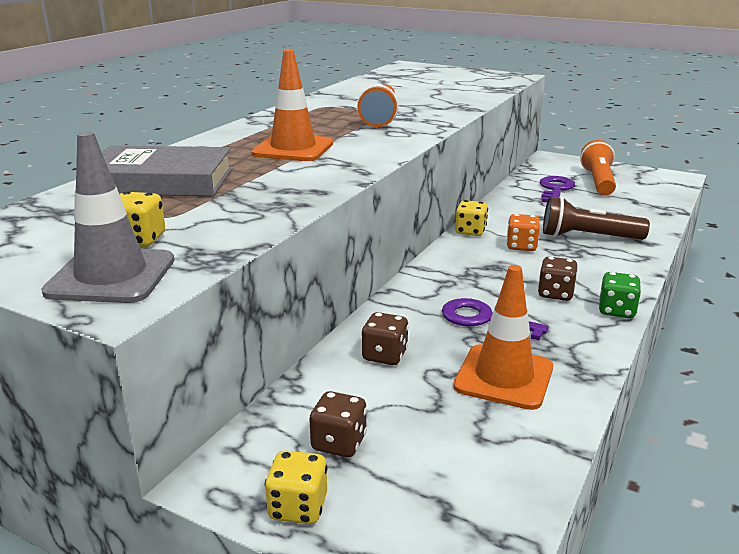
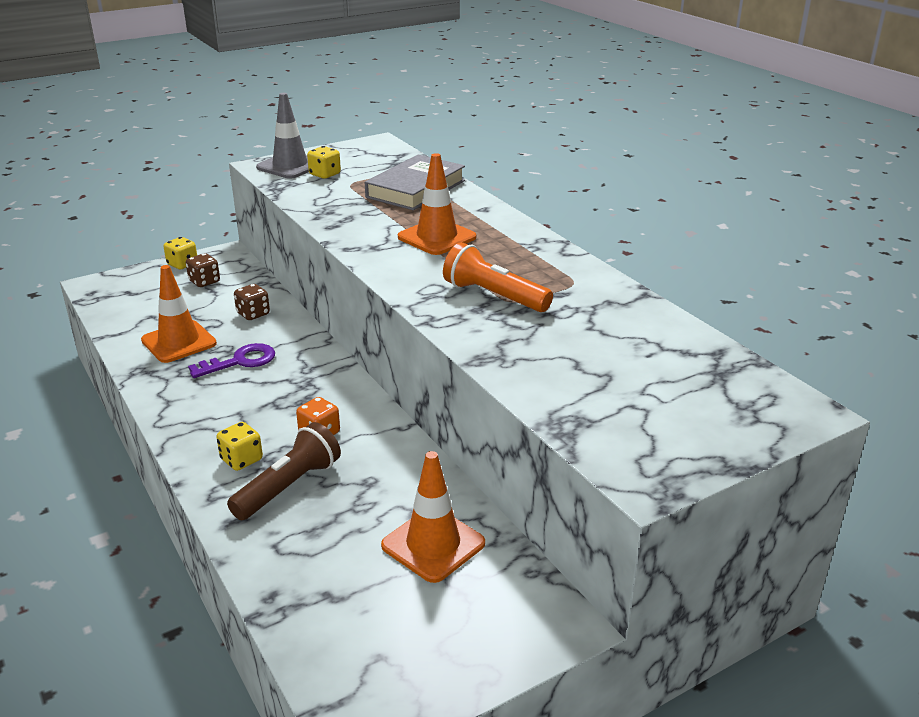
camera: 120 degrees right, 5 degrees up
(470, 231) = (382, 419): yellow dice -> yellow dice (241, 460)
(555, 189) = (433, 544): purple key -> orange traffic cone
(555, 294) = (227, 408): brown dice -> none
(598, 182) = (422, 607): orange flashlight -> none
(616, 311) = (170, 423): green dice -> none

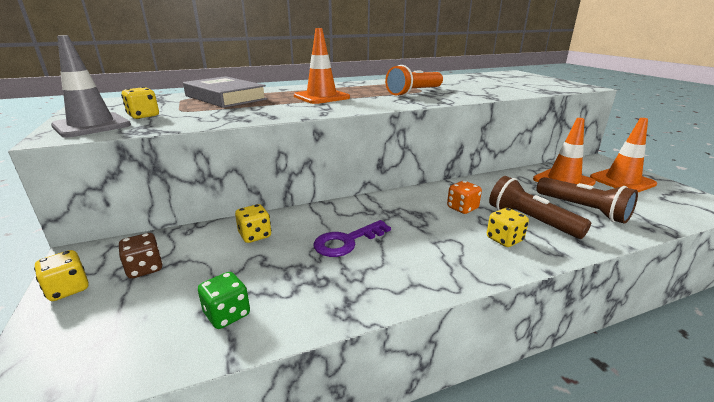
camera: 80 degrees left, 5 degrees down
(144, 326) = (227, 314): none -> green dice
(179, 342) = (288, 282): orange traffic cone -> orange traffic cone (622, 181)
(240, 361) = (346, 242): purple key -> purple key turned 105 degrees counterclockwise
(253, 314) = (255, 235): brown dice -> yellow dice
(325, 542) = (582, 209): none -> brown flashlight

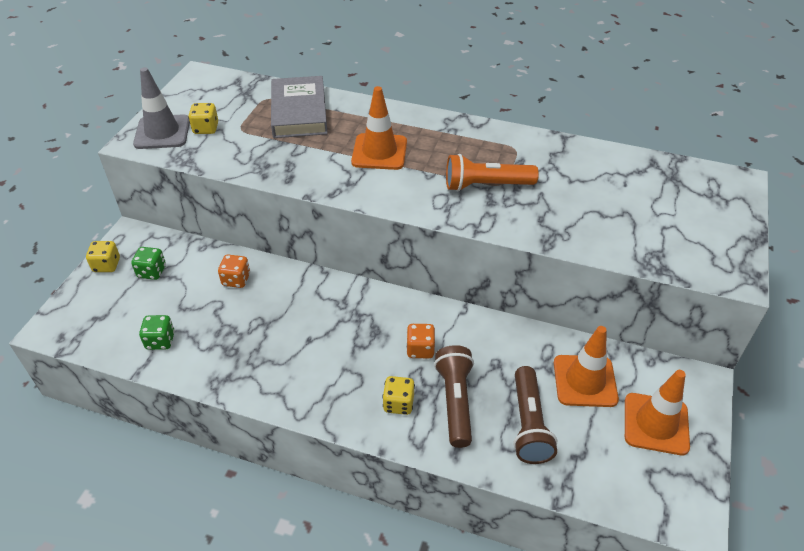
camera: 40 degrees right, 20 degrees up
(145, 268) = (152, 272): brown dice -> green dice
(255, 235) = (236, 280): yellow dice -> orange dice
(346, 242) = (285, 326): purple key -> none

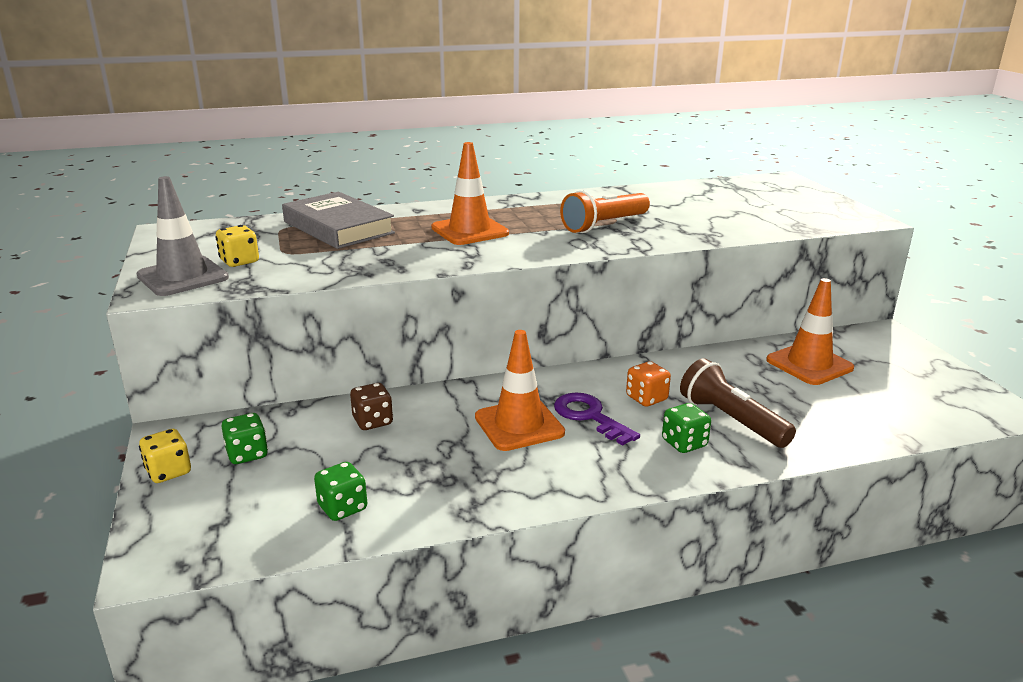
camera: 35 degrees left, 20 degrees down
(236, 280) = (373, 421): orange dice -> brown dice
(364, 345) = (589, 416): none -> purple key
(398, 403) = (684, 443): yellow dice -> green dice
(528, 424) = (811, 408): brown flashlight -> none
(656, 424) = (896, 368): orange traffic cone -> orange traffic cone (519, 425)

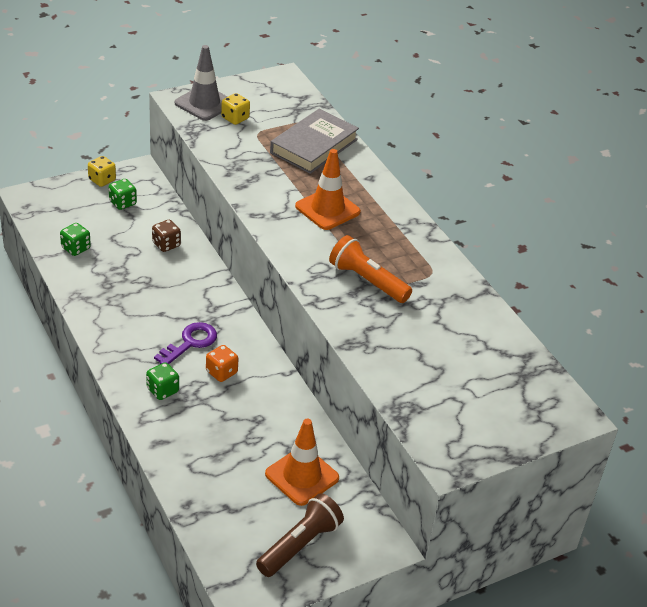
camera: 75 degrees right, 15 degrees up
(519, 425) = (173, 309): orange traffic cone -> none
(731, 420) = (198, 417): brown flashlight -> brown flashlight (299, 545)

